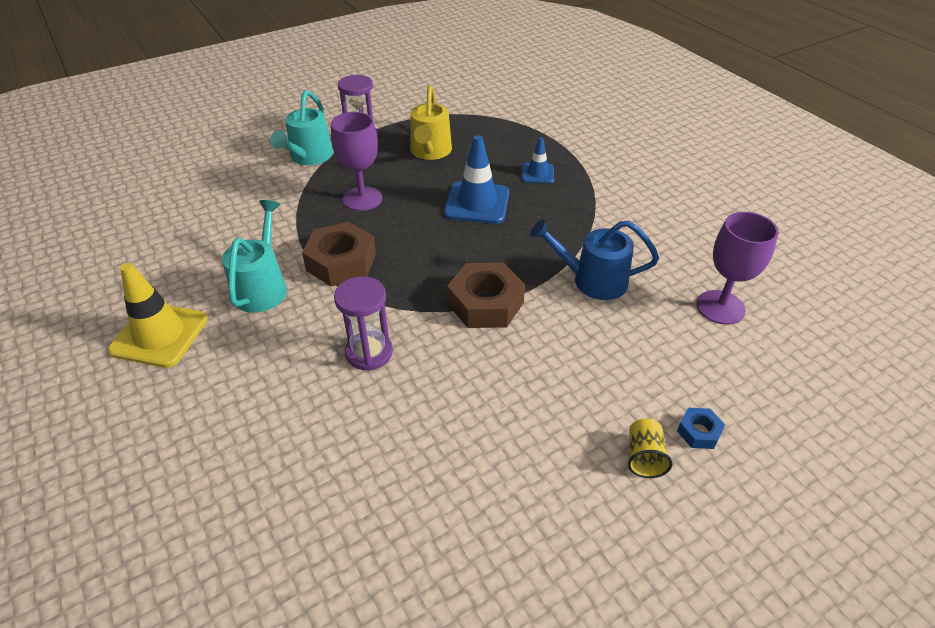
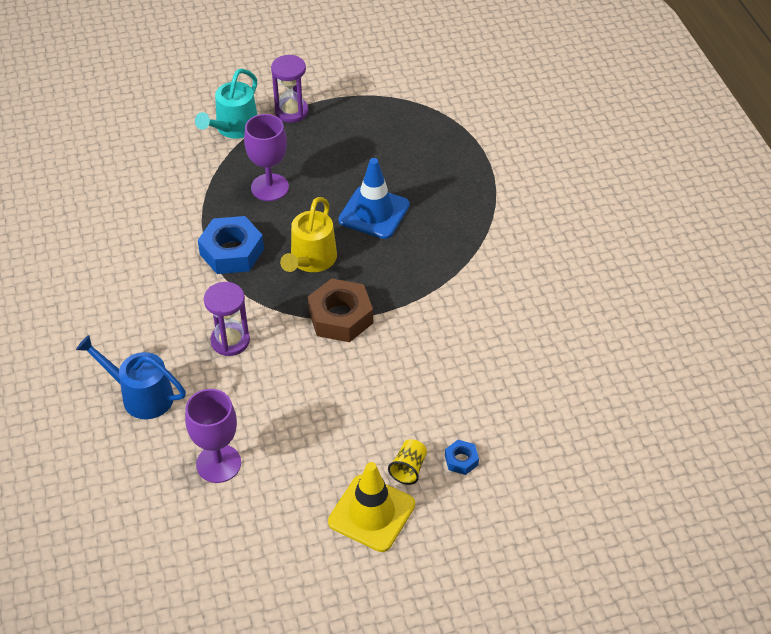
camera: 15 degrees right, 5 degrees up
(159, 335) = (71, 291): yellow traffic cone -> yellow traffic cone (371, 513)
(262, 287) = (160, 263): turquoise watering can -> none
(341, 262) = (232, 252): brown nut -> blue nut
(430, 152) = (352, 143): yellow watering can -> yellow watering can (311, 260)
(537, 173) = (446, 189): blue traffic cone -> none
(592, 280) = (442, 314): blue watering can -> blue watering can (140, 395)
(720, 307) = (542, 363): purple goblet -> purple goblet (218, 463)

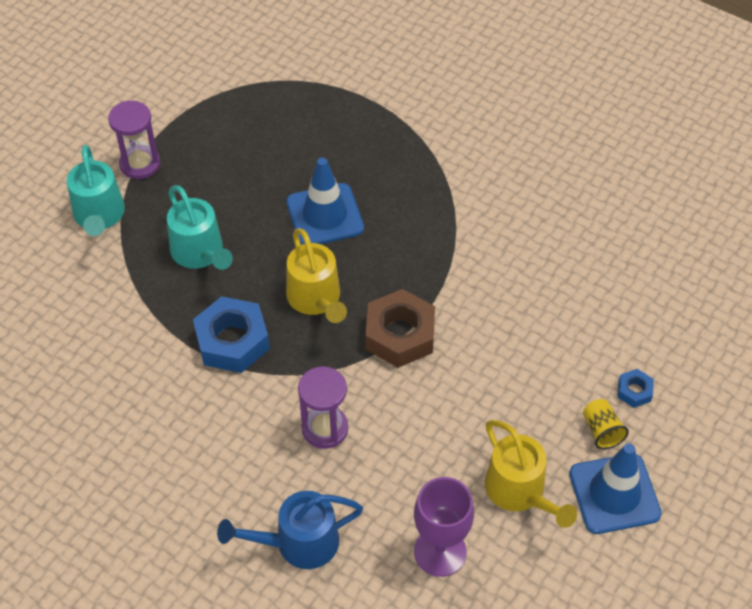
camera: 40 degrees left, 5 degrees up
(270, 187) = (200, 253): purple goblet -> turquoise watering can
(309, 466) = (520, 492): none -> yellow watering can
(371, 513) = (614, 494): yellow traffic cone -> blue traffic cone

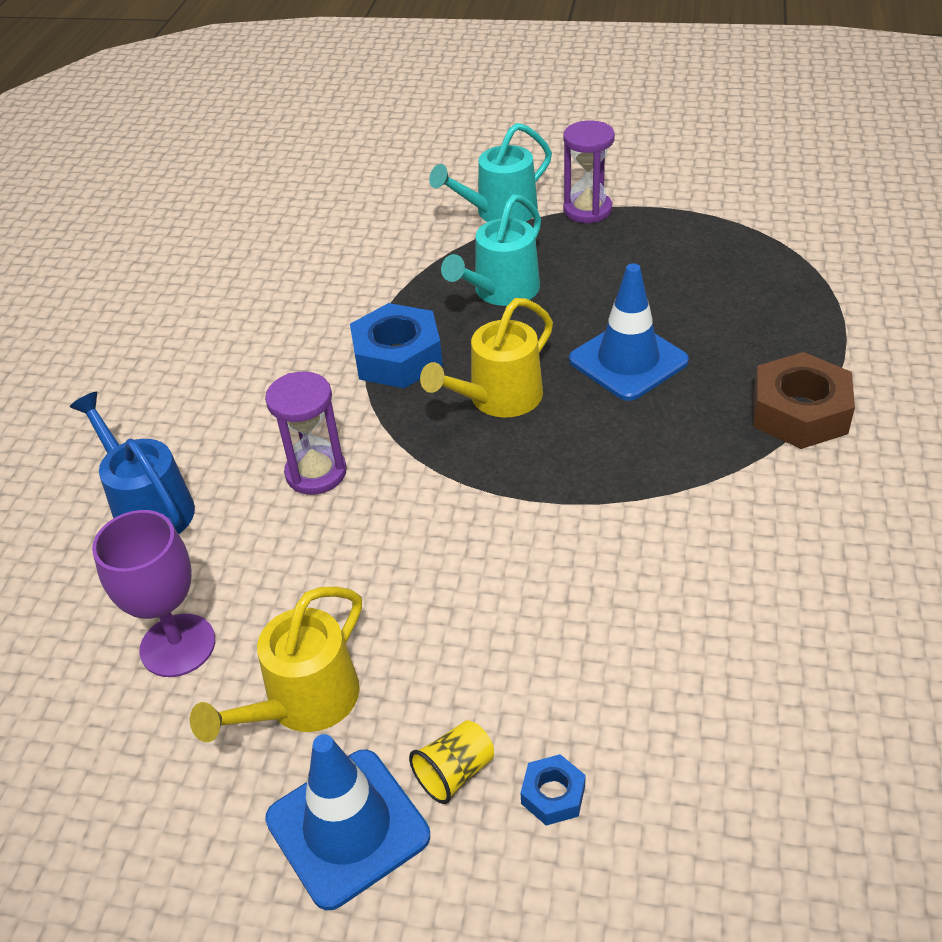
camera: 70 degrees right, 10 degrees down
(400, 335) = (492, 490): brown nut -> brown nut (799, 412)

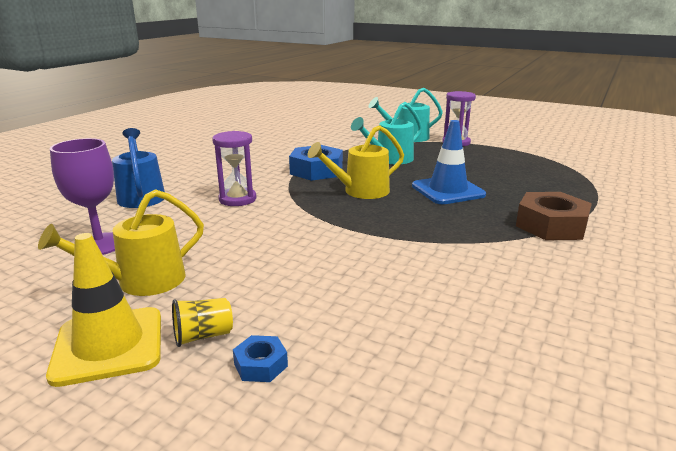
camera: 15 degrees right, 20 degrees down
(347, 827) = (109, 345): blue traffic cone -> yellow traffic cone

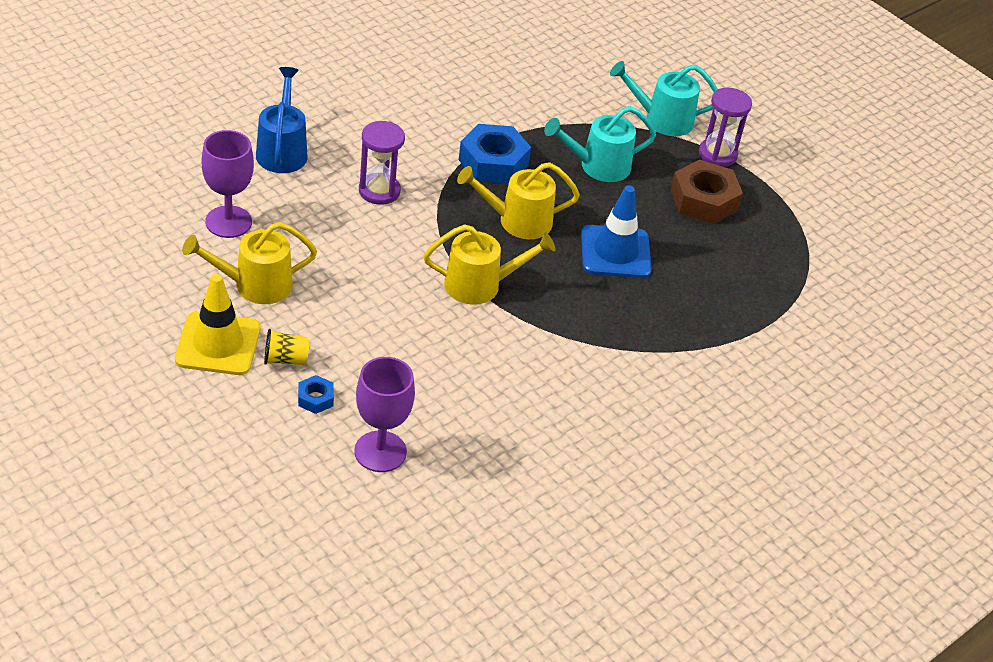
camera: 15 degrees right, 20 degrees up
(365, 229) = (481, 285): none -> yellow watering can
(381, 399) = (380, 451): none -> purple goblet
(551, 225) = (670, 344): brown nut -> brown nut (703, 200)

